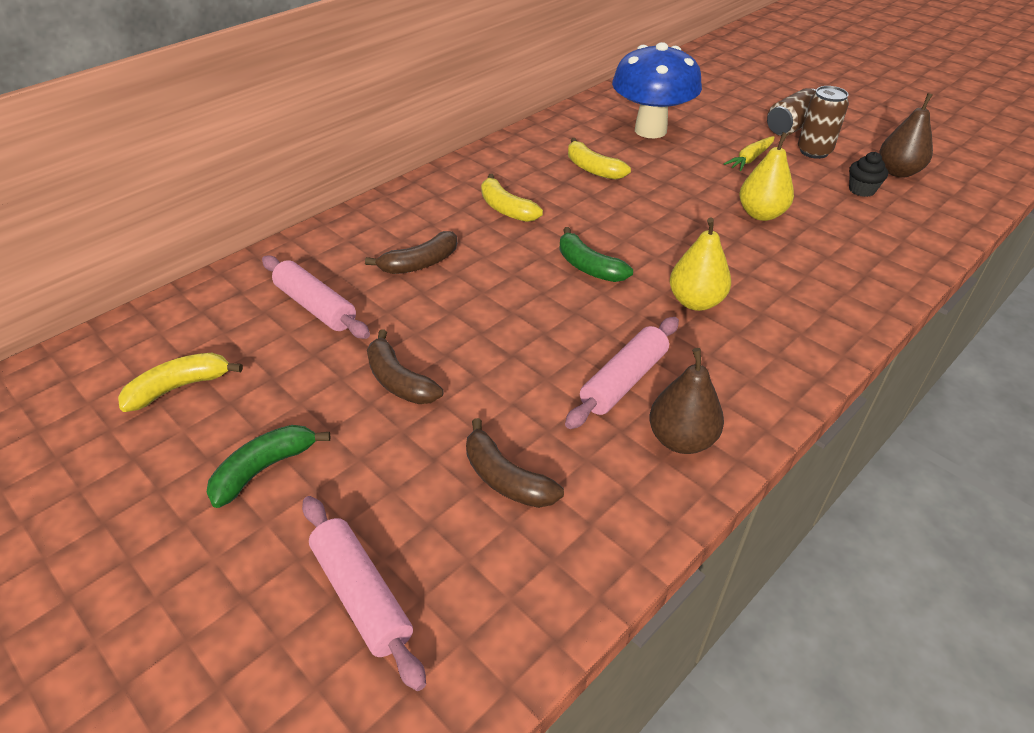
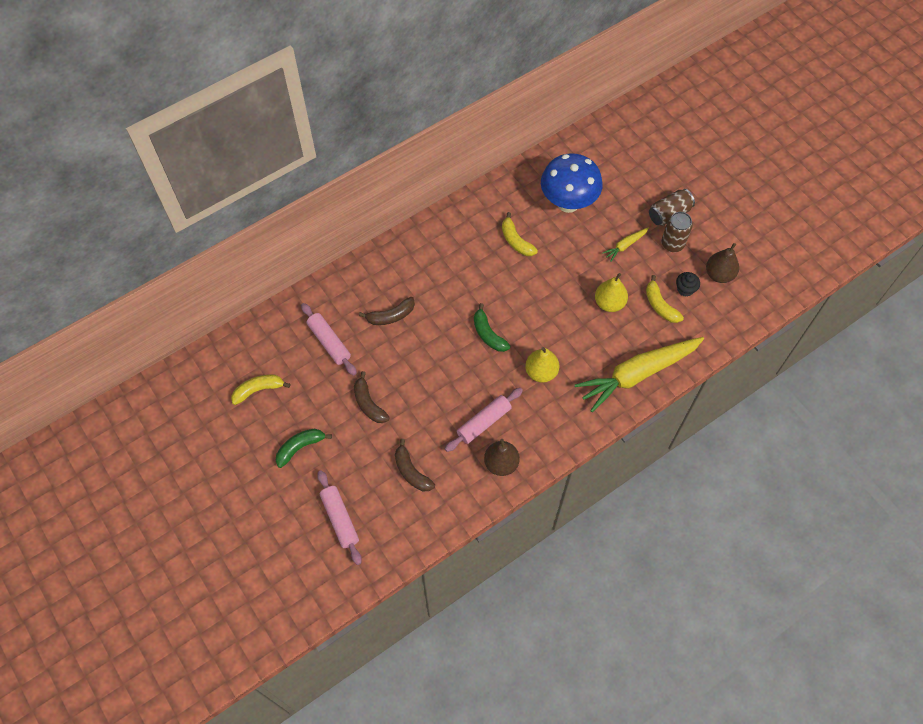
camera: 10 degrees right, 20 degrees up
(506, 209) = (451, 273): yellow banana -> yellow banana (660, 305)
(853, 286) = (637, 374): none -> yellow carrot

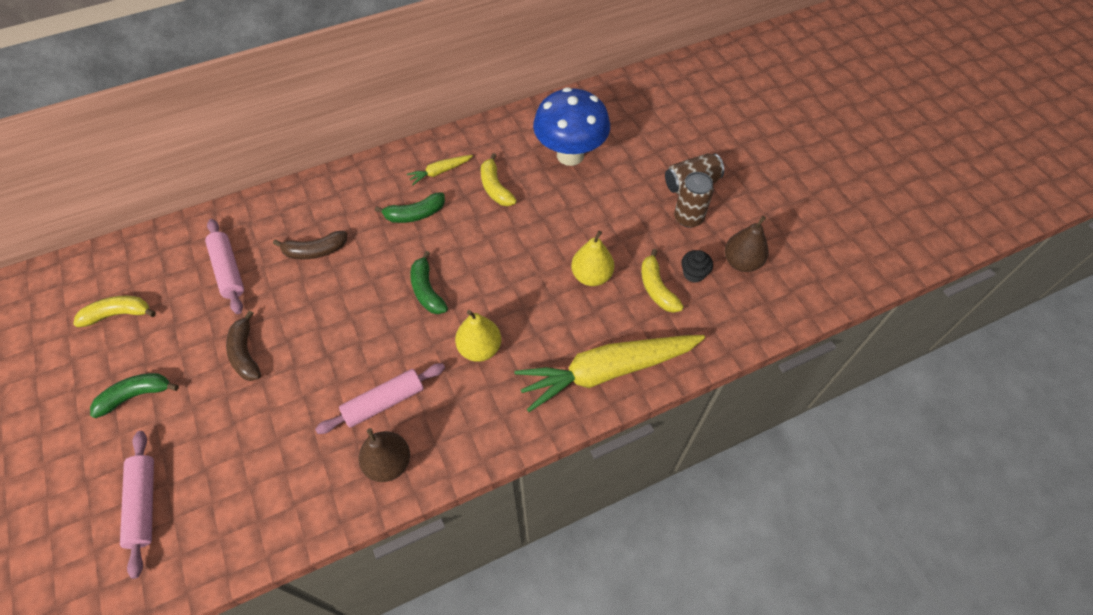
camera: 10 degrees right, 5 degrees down
(411, 472) = (265, 453): brown banana -> none
(459, 273) = (415, 214): none -> green banana
(625, 246) = (628, 211): yellow carrot -> yellow carrot (440, 172)

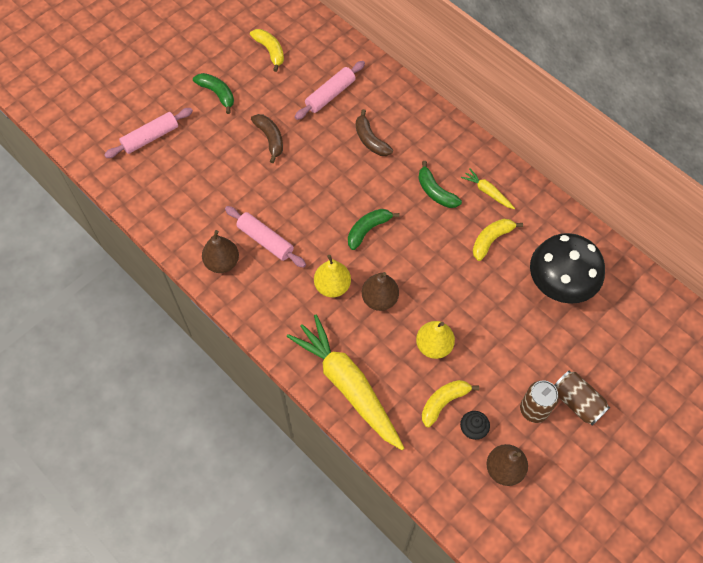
camera: 70 degrees right, 5 degrees up
(246, 353) = (270, 139): brown banana -> brown banana turned 105 degrees clockwise
(516, 307) = (379, 299): none -> brown pear
(570, 155) = (558, 287): blue mushroom -> black mushroom

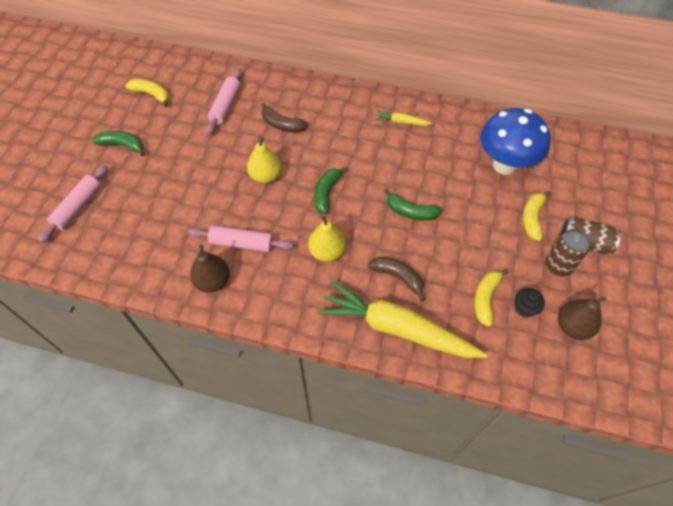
camera: 30 degrees left, 5 degrees down
(270, 139) = (194, 160): brown banana -> brown banana (398, 277)
(379, 299) = (374, 243): brown pear -> none
(434, 346) = (444, 257): yellow pear -> yellow pear (265, 176)
(435, 192) = (361, 140): green banana -> green banana (411, 212)
(491, 240) = (430, 155): yellow banana -> yellow banana (532, 218)
(558, 287) = (504, 165): black mushroom -> blue mushroom

